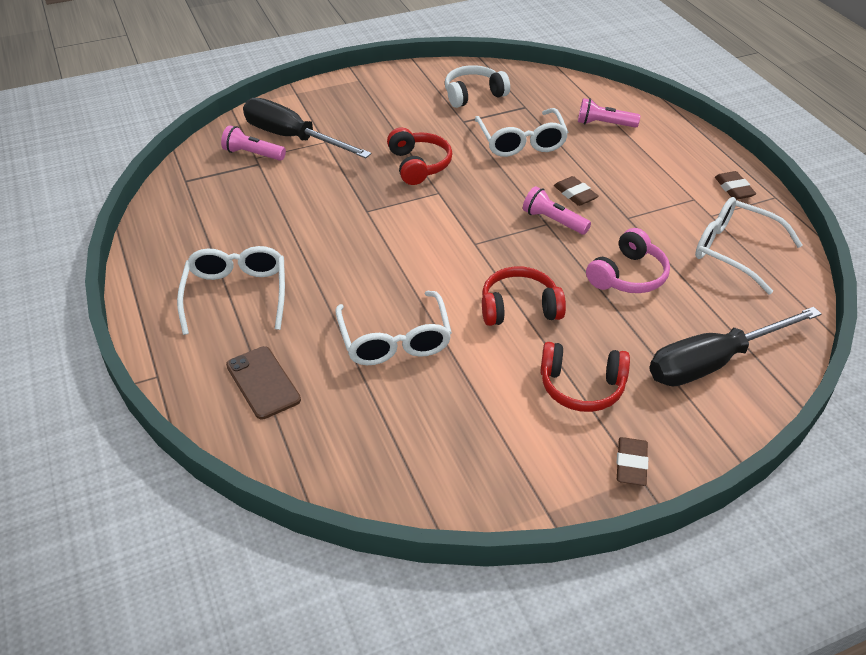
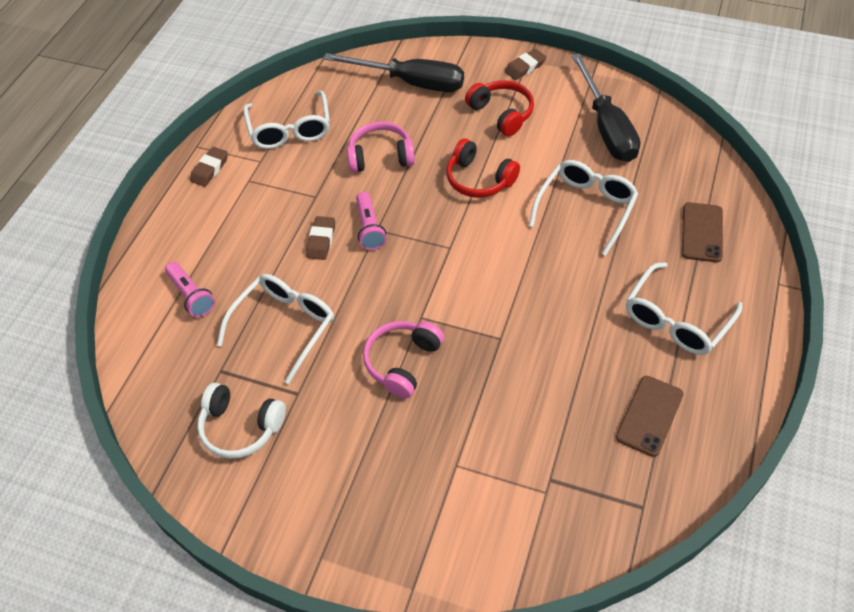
camera: 135 degrees left, 10 degrees up
(214, 225) = (649, 416): none -> brown phone
(253, 154) = (545, 500): pink flashlight -> none
(292, 138) = (484, 497): black screwdriver -> black screwdriver (606, 127)
(419, 165) = (402, 362): red headphones -> pink headphones

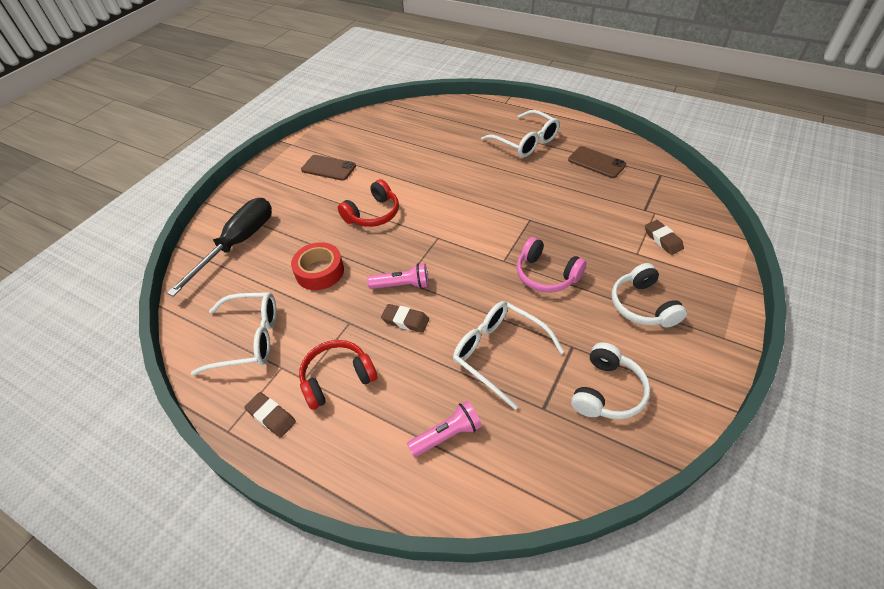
camera: 80 degrees left, 5 degrees down
(364, 467) = (642, 305): none -> white headphones
(380, 156) = (319, 271): pink headphones -> red tape
(502, 113) = (307, 194): red headphones -> red headphones (337, 378)
(525, 67) = (263, 176): brown eraser -> brown eraser (662, 239)
(586, 208) = (422, 165): white glasses -> none
(606, 127) = (350, 145): black screwdriver -> none
(702, 232) = (459, 122): brown phone -> brown phone (328, 168)

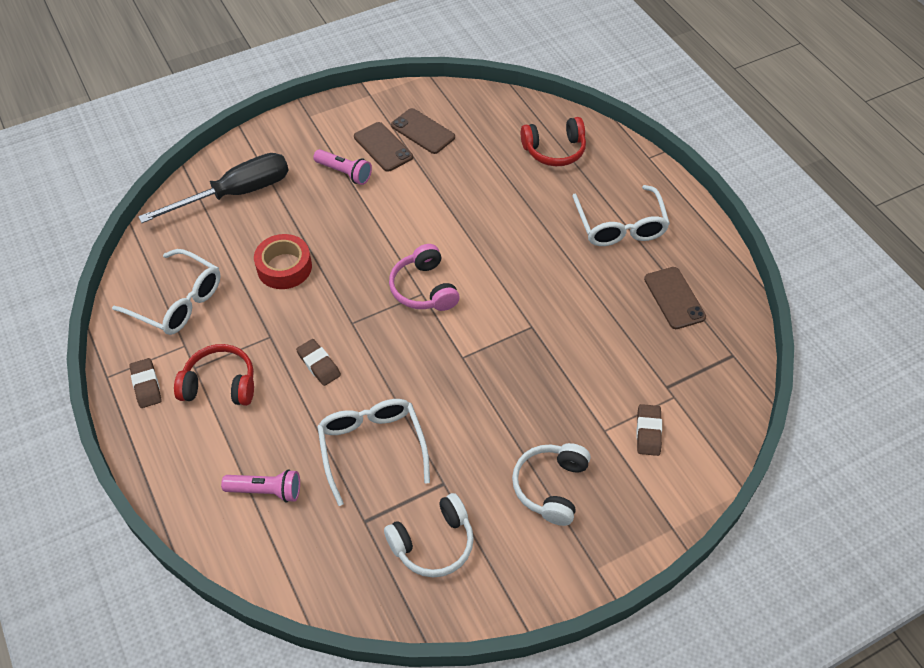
camera: 30 degrees right, 5 degrees up
(348, 148) = (423, 131): none -> brown phone
(373, 214) = (382, 229): red headphones -> red headphones (554, 150)
(402, 285) = (345, 326): pink flashlight -> pink flashlight (344, 173)
(546, 275) = (488, 397): pink headphones -> pink headphones (424, 289)

